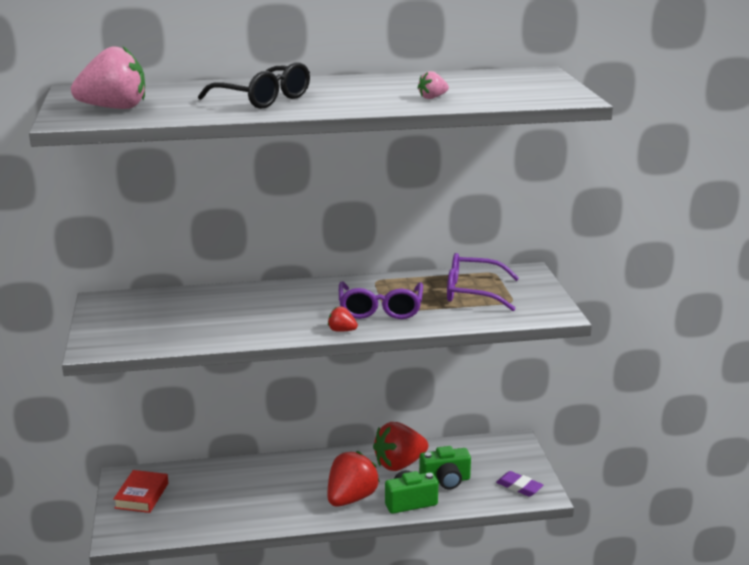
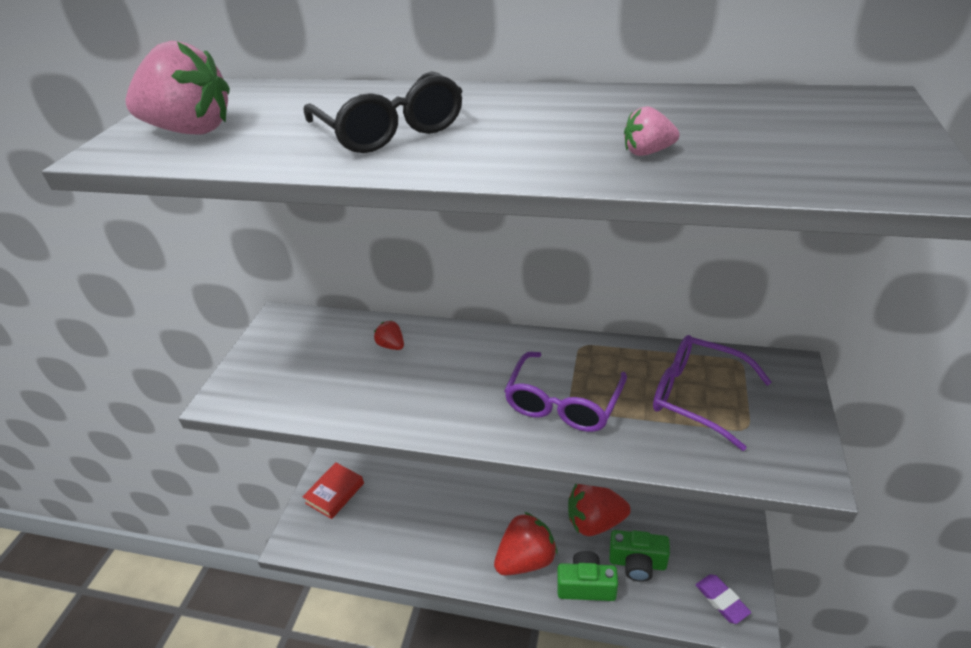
camera: 25 degrees right, 15 degrees up
(342, 330) = (497, 435): red strawberry -> red strawberry (391, 345)

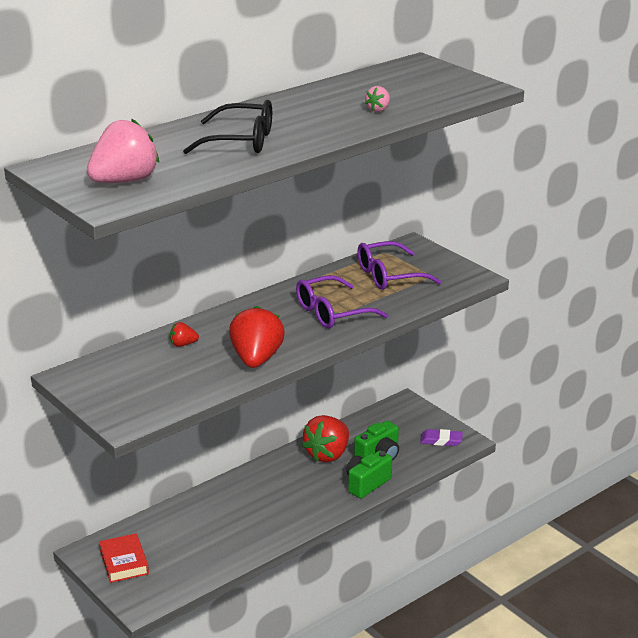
camera: 55 degrees left, 10 degrees down
(526, 559) = (315, 498): red strawberry -> red strawberry (256, 359)
(563, 403) = (332, 313): purple glasses -> purple glasses turned 90 degrees clockwise

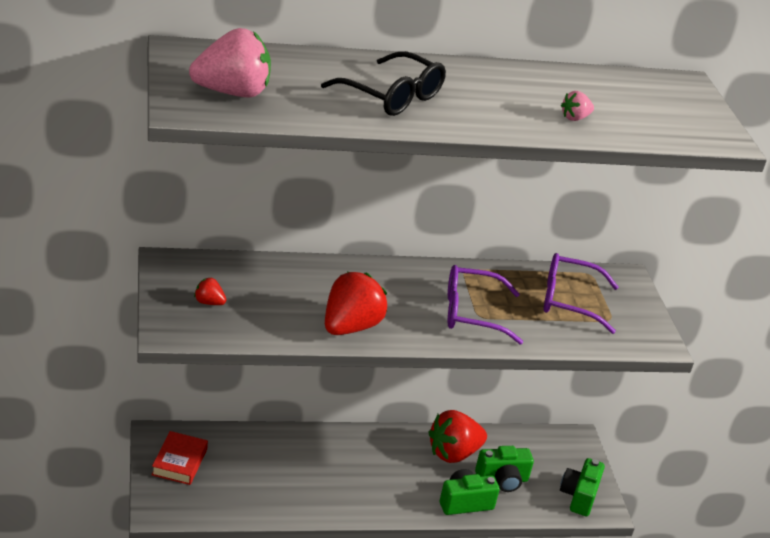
camera: 25 degrees right, 5 degrees up
(183, 344) = (298, 279): red strawberry -> red strawberry (209, 302)
(441, 440) = (579, 496): purple eraser -> green camera

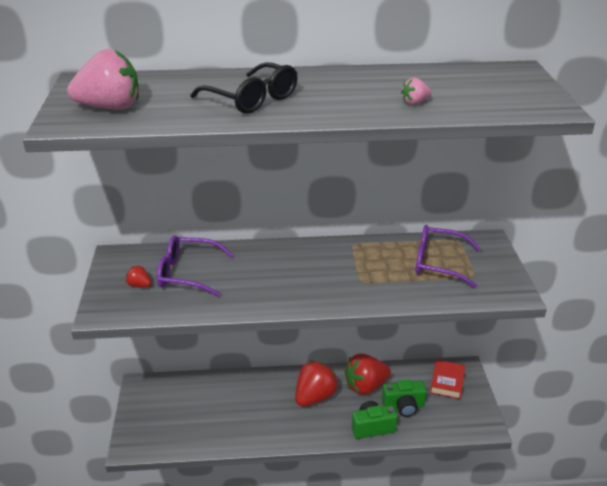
camera: 10 degrees right, 0 degrees up
(179, 462) = (153, 405): red book -> red book (447, 382)
(350, 327) = (251, 297): red strawberry -> red strawberry (315, 397)
(471, 313) = (355, 279): purple glasses -> purple glasses (187, 273)
(579, 496) = (465, 417): green camera -> none

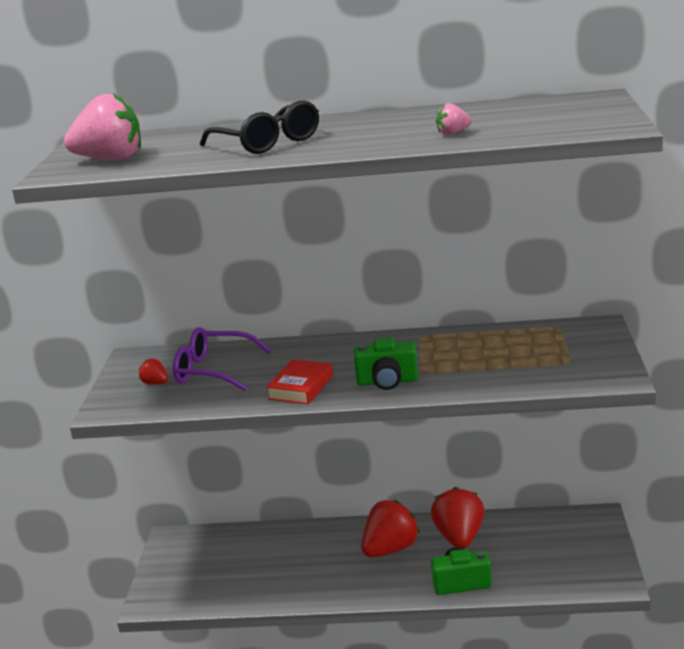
camera: 10 degrees right, 10 degrees down
(365, 386) = (459, 538): red strawberry -> red strawberry turned 105 degrees clockwise
(403, 406) = (507, 559): green camera -> green camera (387, 381)
(438, 263) = (526, 351): purple glasses -> none
(447, 382) = (571, 532): red book -> red book (301, 387)

